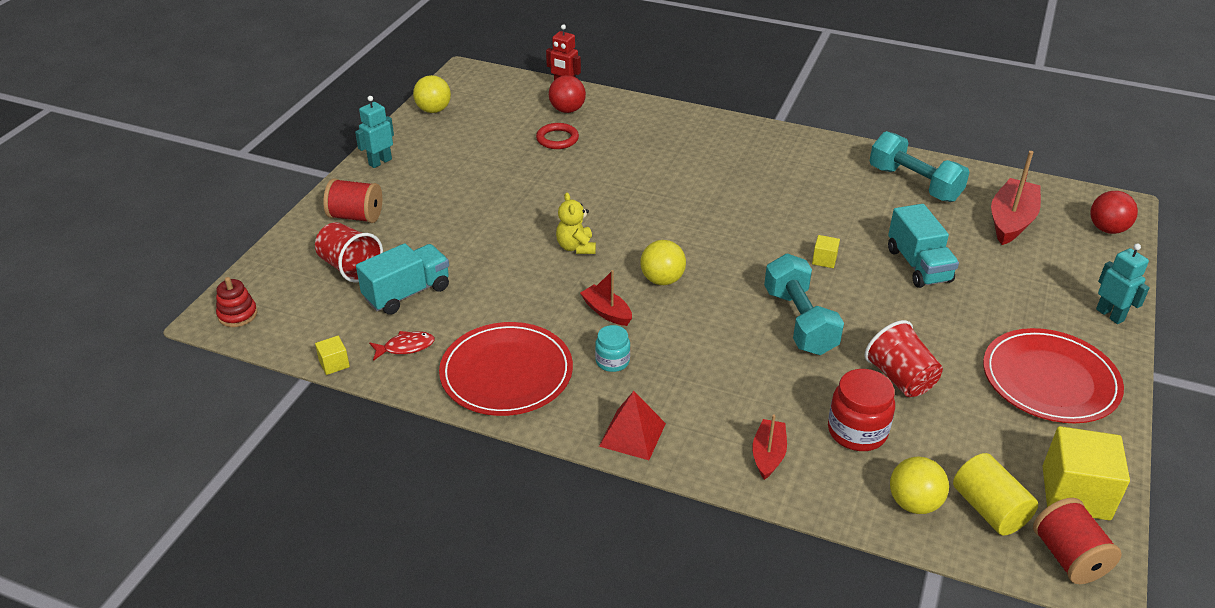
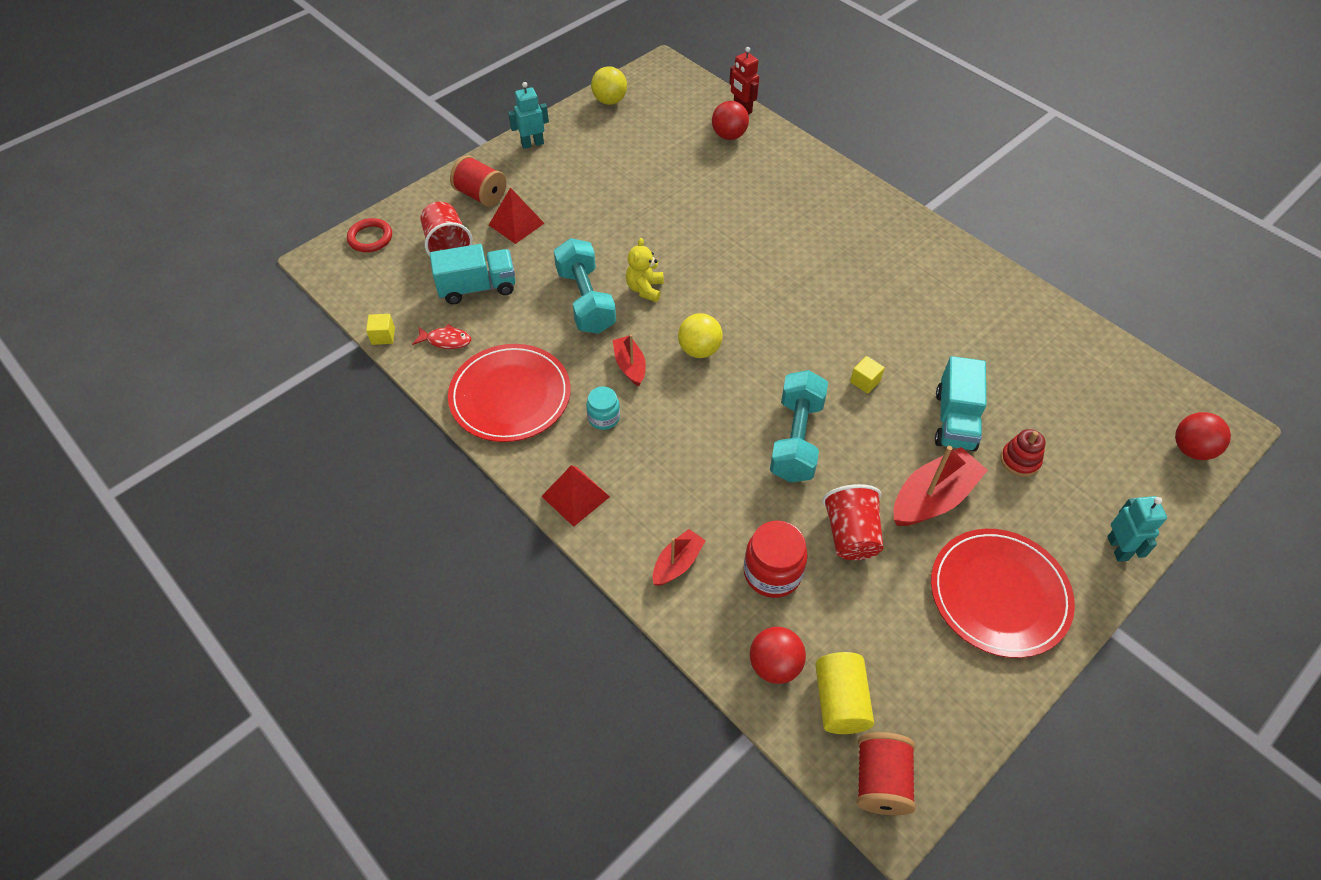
camera: 25 degrees right, 15 degrees up
(237, 314) = (338, 262): red stacking toy -> red stacking toy (1020, 460)
(410, 230) = (516, 224): none -> red pyramid
(557, 139) = (700, 165): red ring -> red ring (370, 238)
(914, 184) = (1017, 326): turquoise dumbbell -> turquoise dumbbell (586, 300)
(914, 503) = (774, 665): yellow ball -> red ball
(1011, 221) = (1090, 403): red boat -> red boat (933, 498)
(1075, 493) = (936, 721): yellow cube -> none

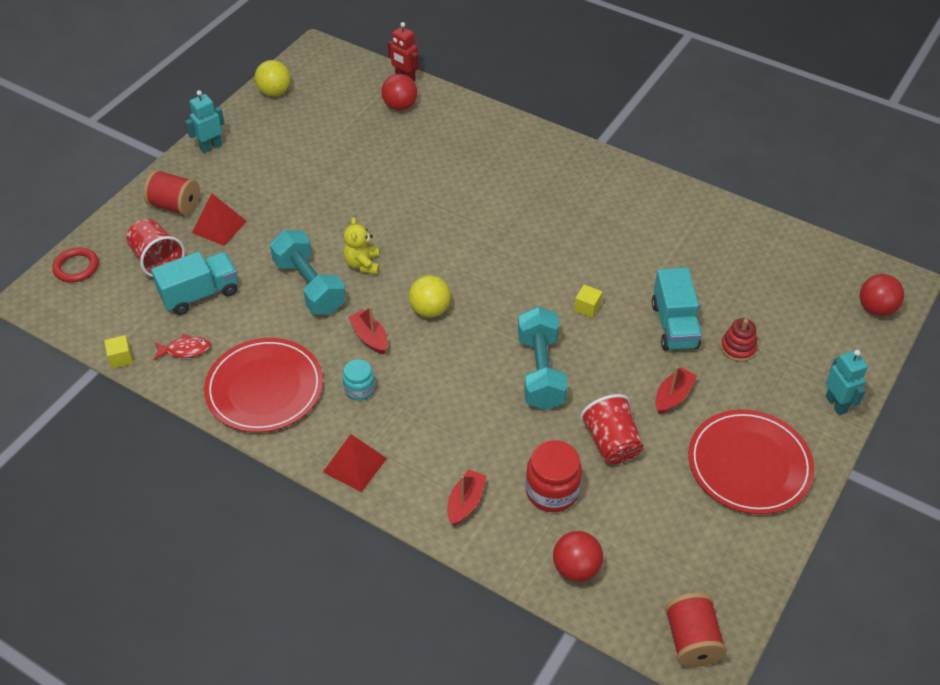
camera: 15 degrees left, 5 degrees down
(840, 701) = (640, 584): yellow cylinder -> none
(933, 498) = (673, 396): red boat -> red boat, size x0.59

